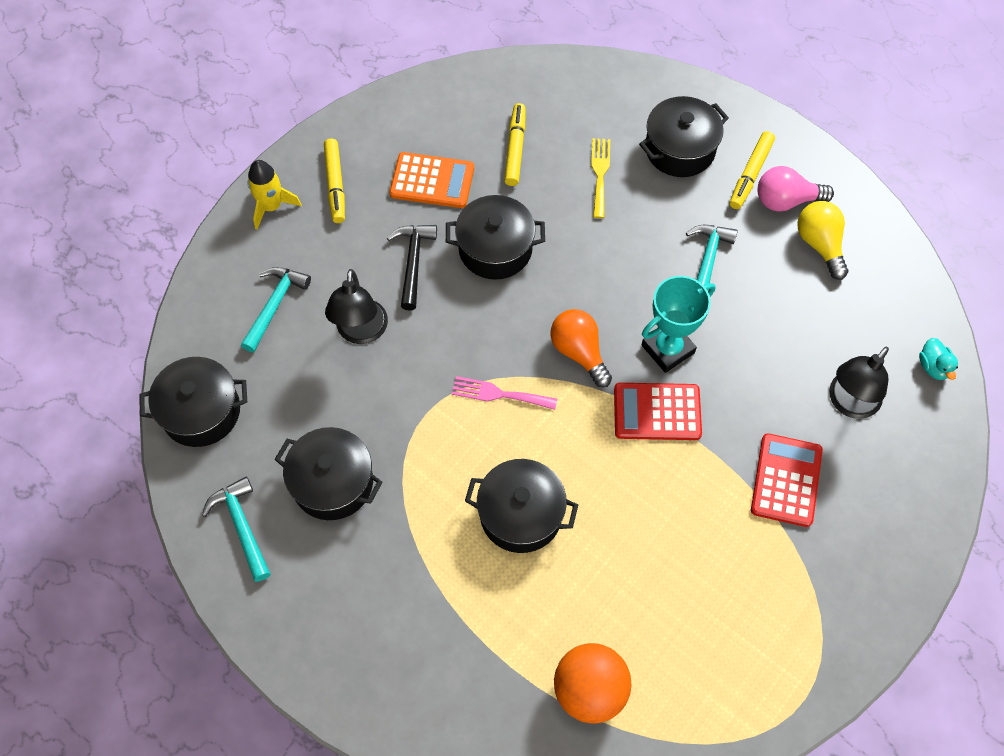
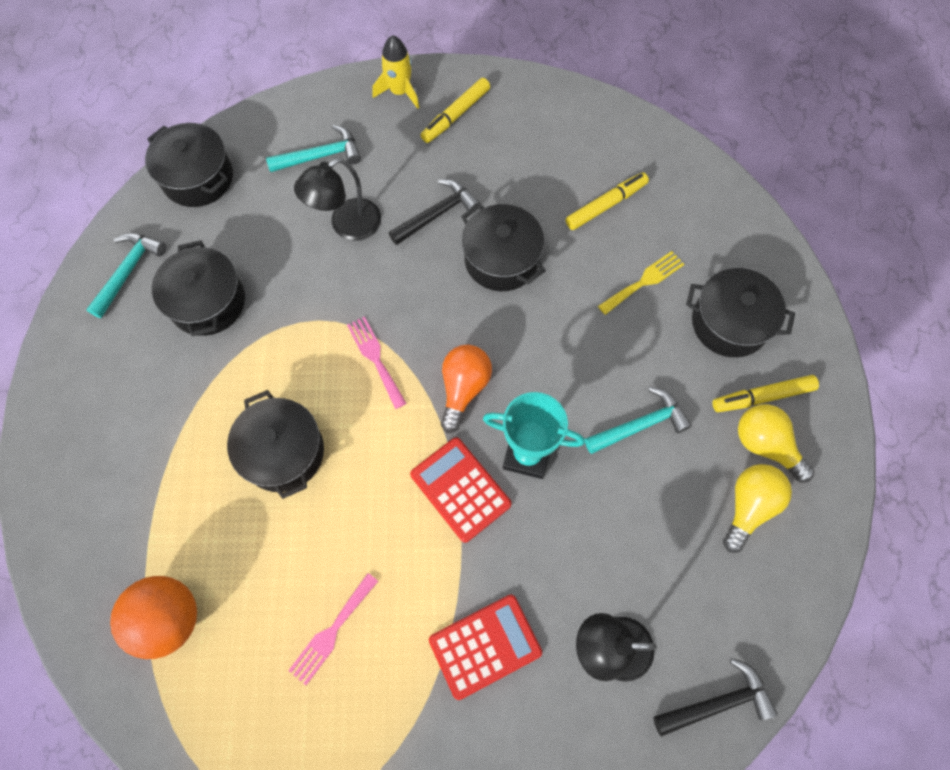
camera: 50 degrees right, 5 degrees up
(432, 181) = (520, 172): orange calculator -> none
(694, 577) = (332, 632): none -> pink fork
(786, 200) = (765, 445): pink light bulb -> yellow light bulb
(933, 367) = (717, 702): turquoise duck -> black hammer

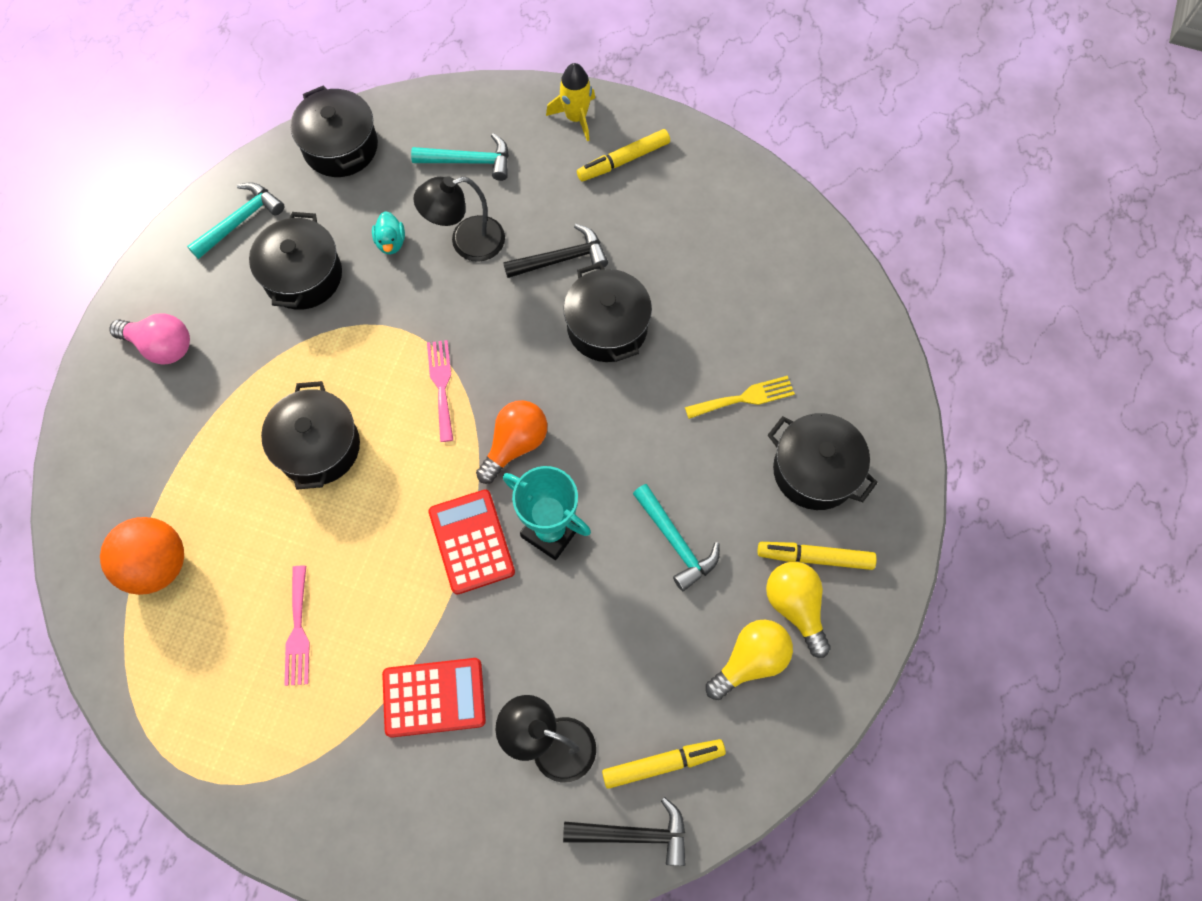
camera: 20 degrees right, 0 degrees up
(95, 410) = (161, 346): none -> pink light bulb
(278, 247) = (391, 242): none -> turquoise duck
(332, 632) = (298, 631): pink fork -> pink fork turned 60 degrees counterclockwise
(605, 205) = (739, 305): yellow marker -> yellow marker (662, 764)
(640, 425) = (675, 541): turquoise hammer -> turquoise hammer turned 60 degrees clockwise

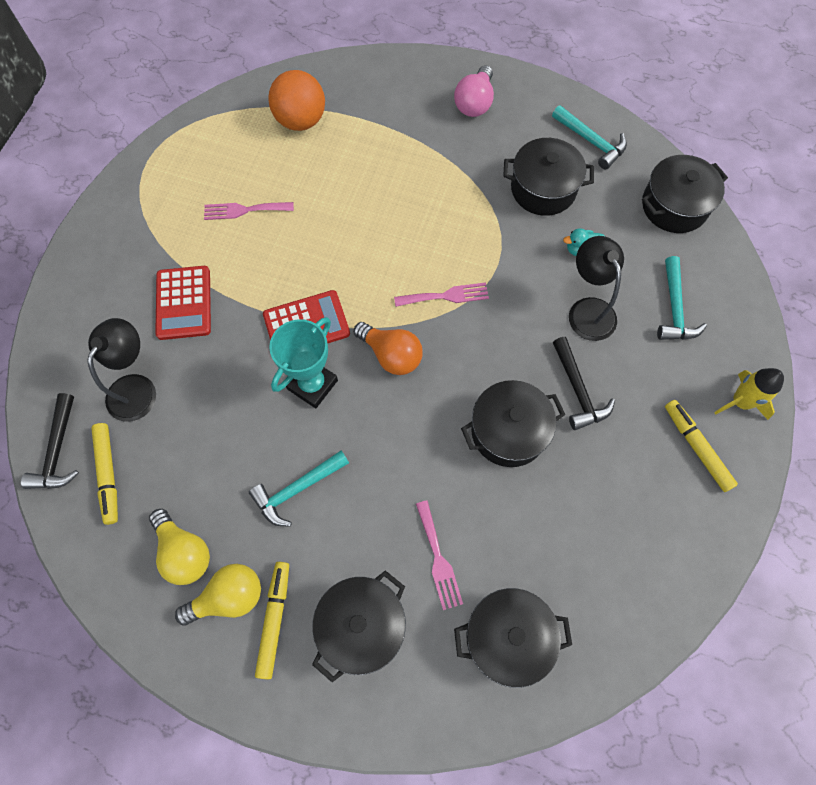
camera: 90 degrees right, 0 degrees up
(318, 447) = (390, 212): black pot -> black pot (507, 637)
(744, 398) = (438, 559): yellow fork -> pink fork

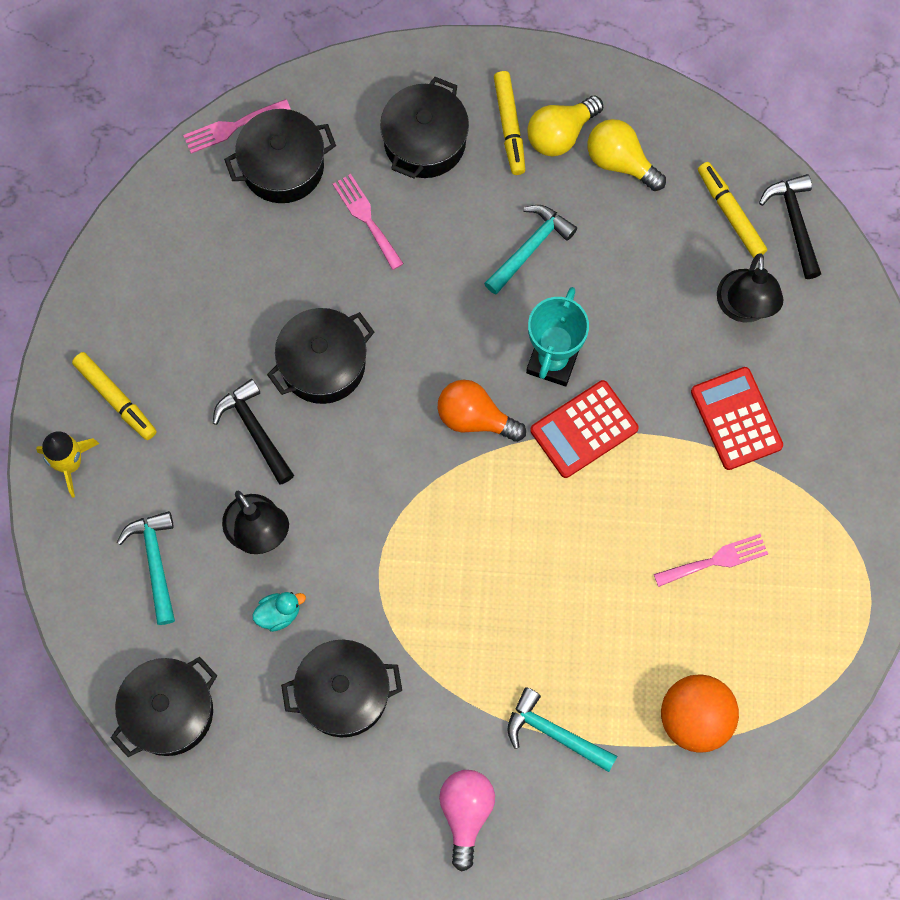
camera: 165 degrees right, 5 degrees up
(446, 296) = (431, 508): pink fork -> pink fork (232, 127)
(591, 141) = (293, 789): turquoise hammer -> turquoise hammer (554, 733)

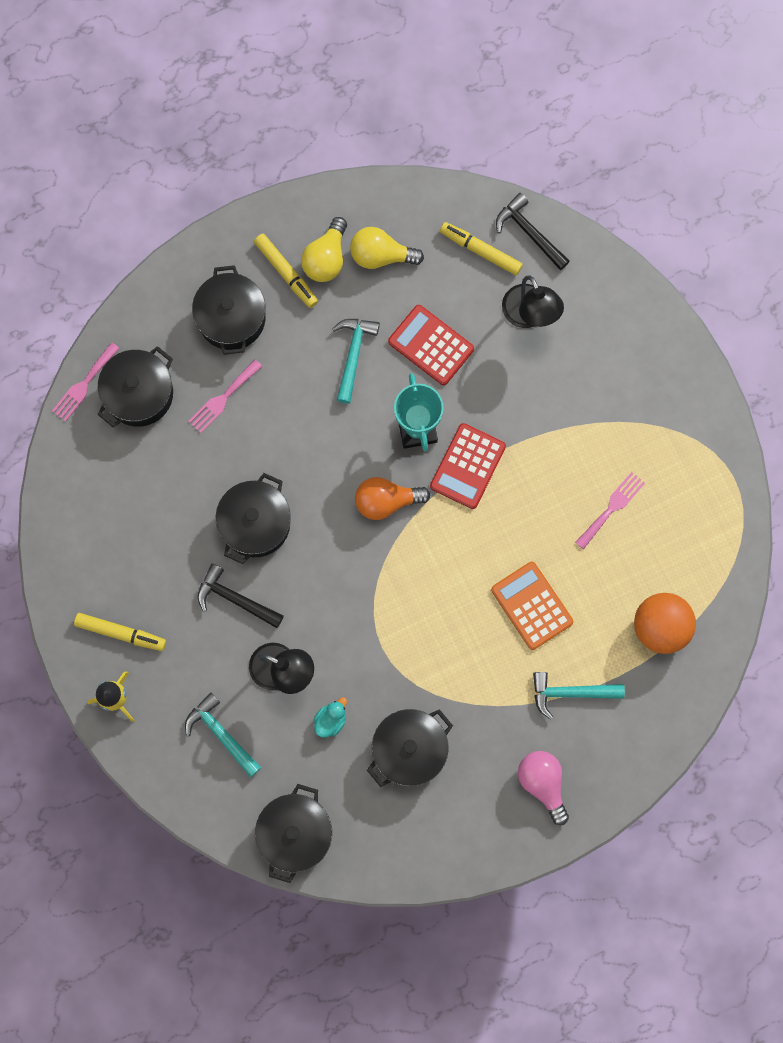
camera: 30 degrees left, 5 degrees up
(366, 218) = (223, 398): pink fork -> pink fork turned 75 degrees counterclockwise
(566, 615) = (531, 606): none -> orange calculator
(736, 419) = (569, 399): red calculator -> red calculator (431, 345)

